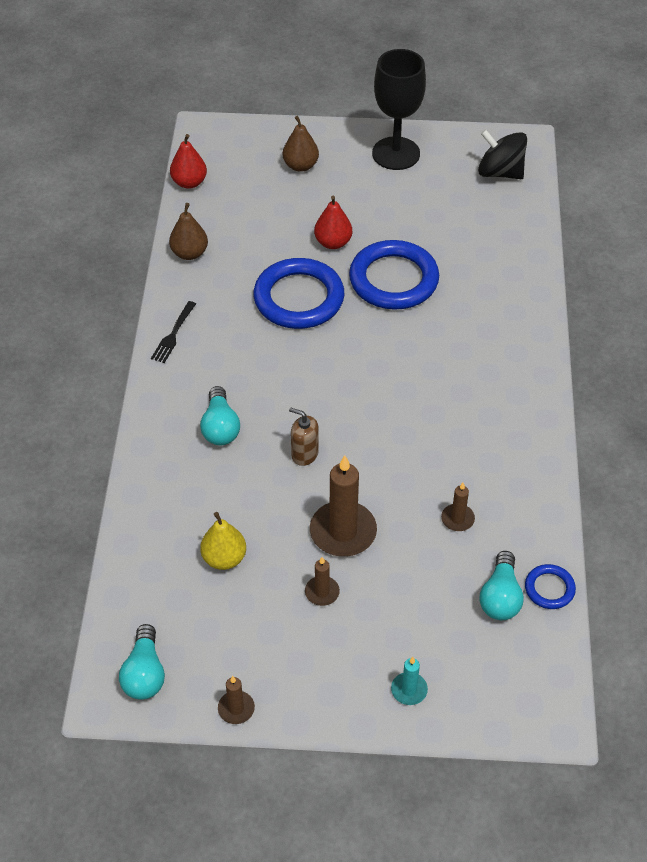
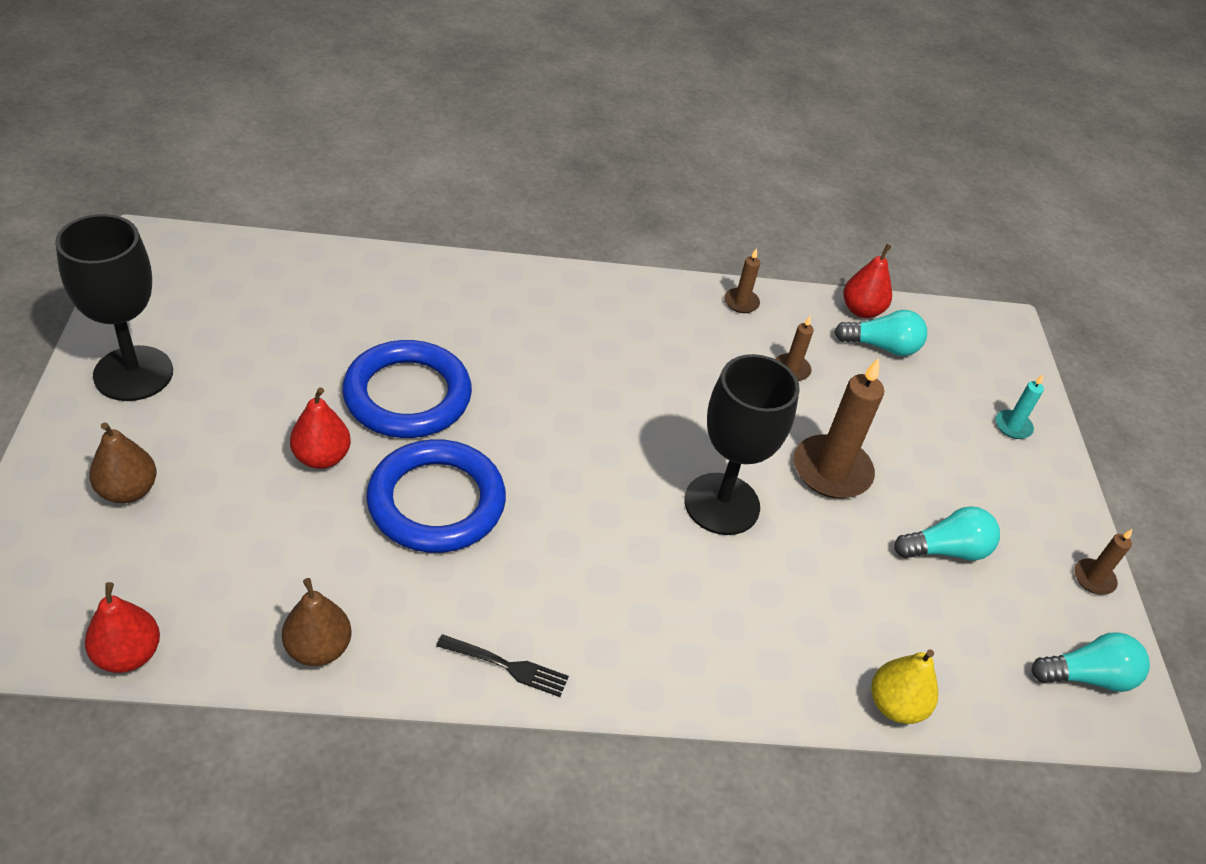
camera: 100 degrees left, 5 degrees down
(220, 427) = (688, 599): turquoise light bulb -> turquoise light bulb (946, 550)
(224, 558) = (899, 592): yellow pear -> yellow pear (895, 705)
(304, 454) = (721, 504): brown soap dispenser -> black goblet
(322, 592) = (919, 494): brown candle -> brown candle (741, 302)
(500, 172) = (208, 272): black spinning top -> none
(549, 588) = (861, 310): blue ring -> red pear

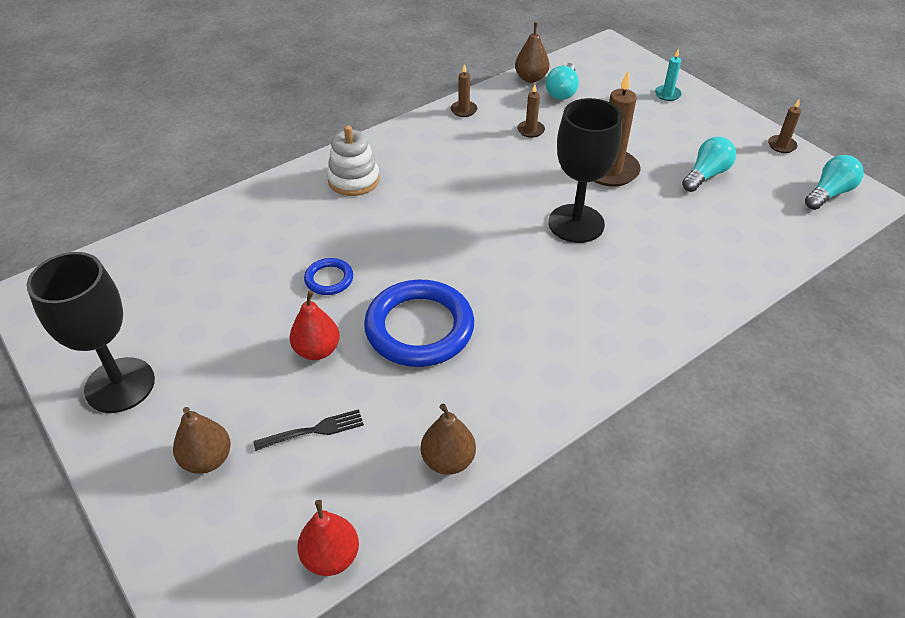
camera: 30 degrees left, 0 degrees up
(407, 395) = (329, 279): blue ring -> blue ring, size x0.47
(506, 666) = (565, 389): black fork -> black fork (313, 431)
(541, 309) = (354, 180): none -> white stacking toy
(861, 310) = (531, 78): red pear -> brown pear
(882, 346) = (562, 91): turquoise light bulb -> turquoise light bulb turned 135 degrees clockwise
(895, 705) = (769, 266): yellow pear -> none

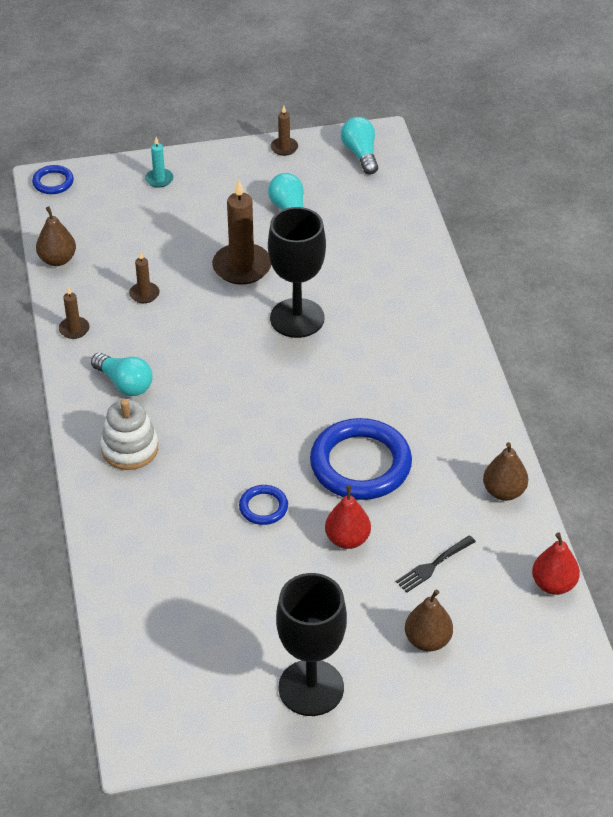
camera: 65 degrees left, 0 degrees up
(313, 431) = (434, 565): black fork -> black fork turned 135 degrees counterclockwise
(562, 91) = (98, 247): turquoise light bulb -> turquoise light bulb (125, 383)
(610, 49) = (53, 182): none -> blue ring

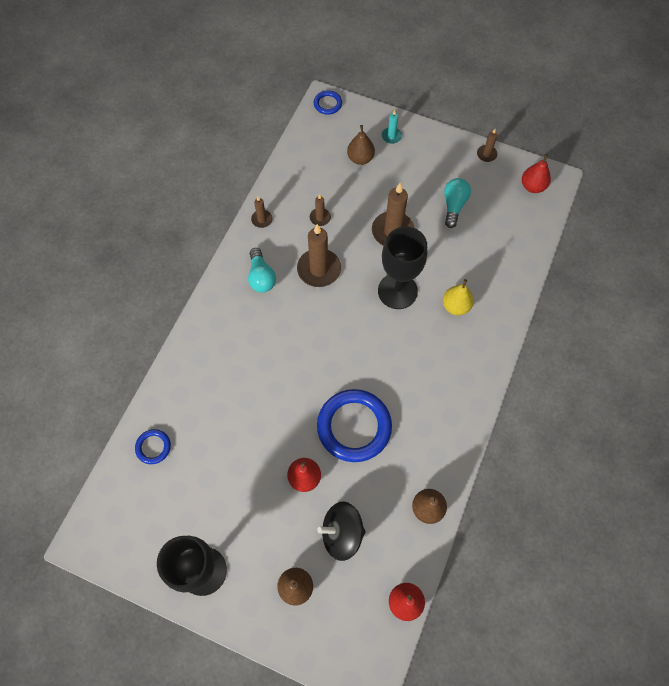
camera: 35 degrees right, 20 degrees up
(57, 259) = (289, 163): brown pear -> brown pear (360, 158)
(130, 448) = (230, 326): white stacking toy -> none
(188, 343) = (319, 269): none -> brown candle
(263, 507) = (273, 420): blue ring -> blue ring (153, 447)
(360, 154) = (532, 186): turquoise light bulb -> red pear
(373, 300) = (456, 306): none -> yellow pear
(434, 565) = (342, 533): black fork -> black spinning top

